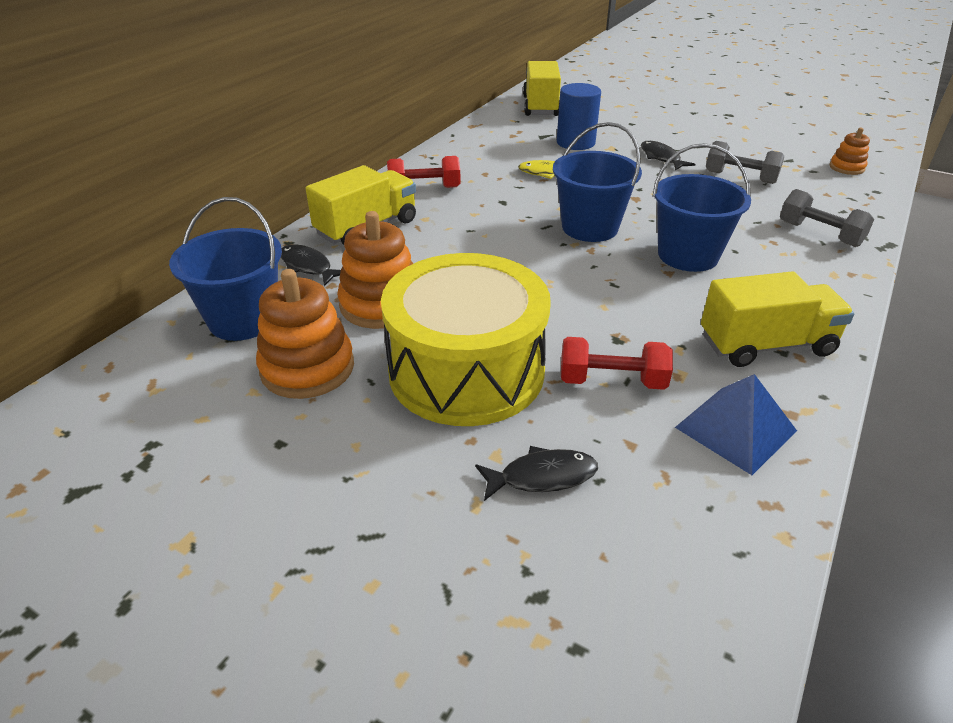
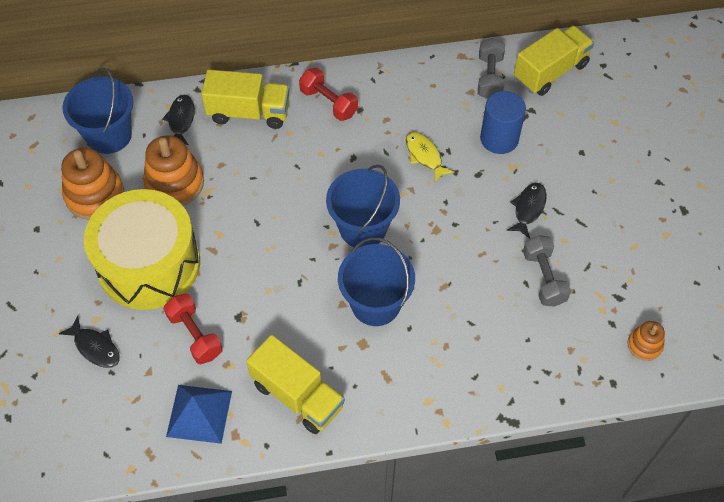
camera: 50 degrees right, 20 degrees up
(819, 234) = (487, 370): grey dumbbell -> grey dumbbell (489, 78)

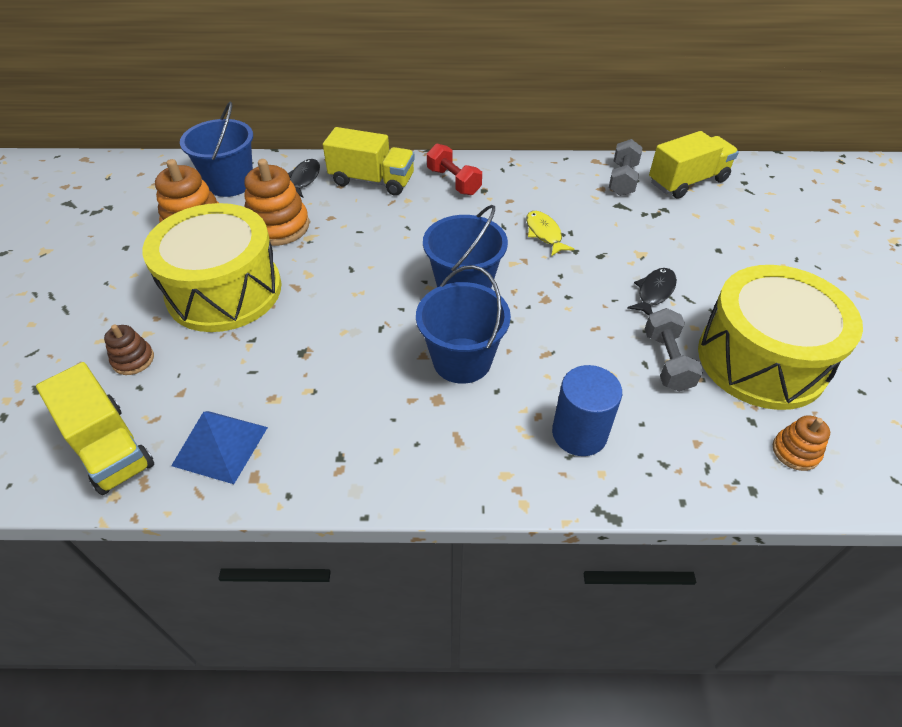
camera: 10 degrees right, 10 degrees down
(95, 347) = (133, 360): black fish -> brown stacking toy
(195, 335) = (247, 363): red dumbbell -> none
(297, 395) = (344, 443): yellow truck -> yellow truck (109, 447)
(499, 139) = (627, 228): blue cylinder -> blue cylinder (579, 433)
(619, 264) = (761, 359): none -> yellow drum

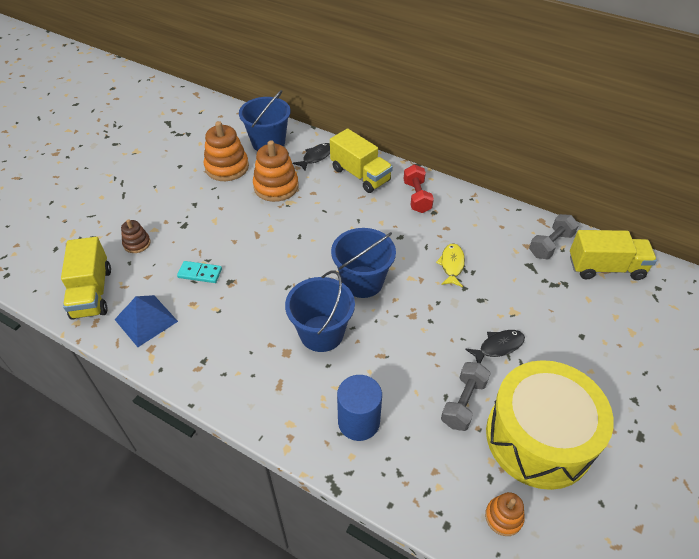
camera: 30 degrees right, 0 degrees up
(224, 291) = (214, 219): yellow drum -> none
(254, 359) = (200, 273): none -> turquoise domino

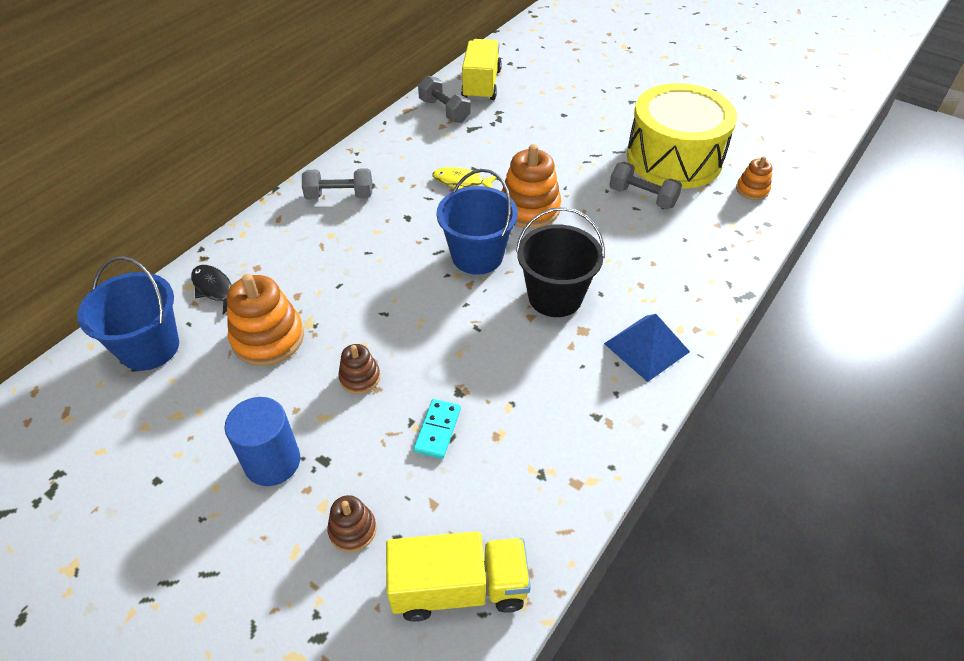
camera: 85 degrees left, 0 degrees up
(146, 320) = (524, 495): blue pyramid -> blue pyramid (646, 347)
(227, 167) = (192, 404): orange stacking toy -> orange stacking toy (529, 208)
(243, 232) = (360, 377): none -> brown stacking toy
(321, 333) = (555, 297): blue bucket -> black bucket
(358, 421) = (671, 272): blue cylinder -> blue cylinder (272, 462)
(360, 175) = (276, 244): yellow truck -> none
(417, 197) = (339, 196): red dumbbell -> grey dumbbell
(498, 347) = (576, 166): black fish -> none

